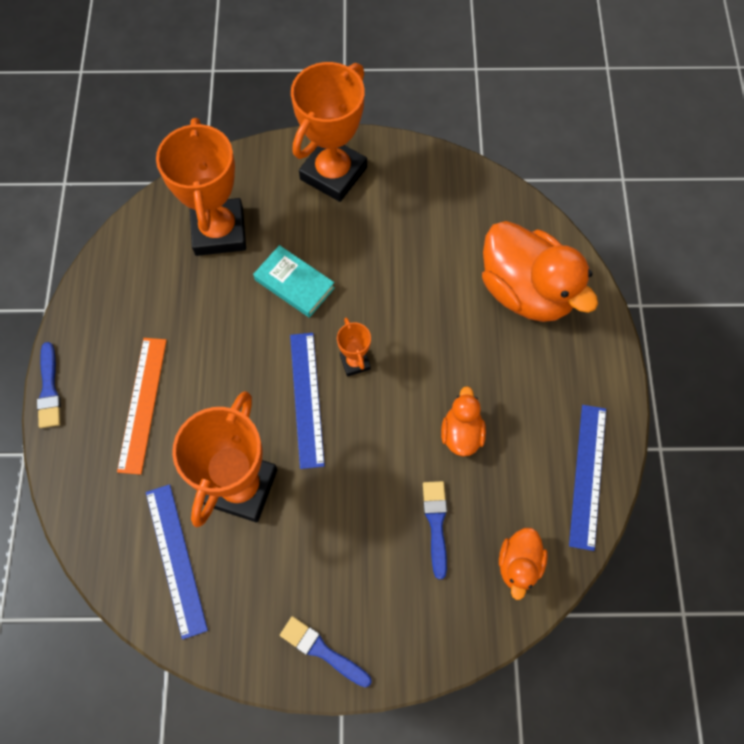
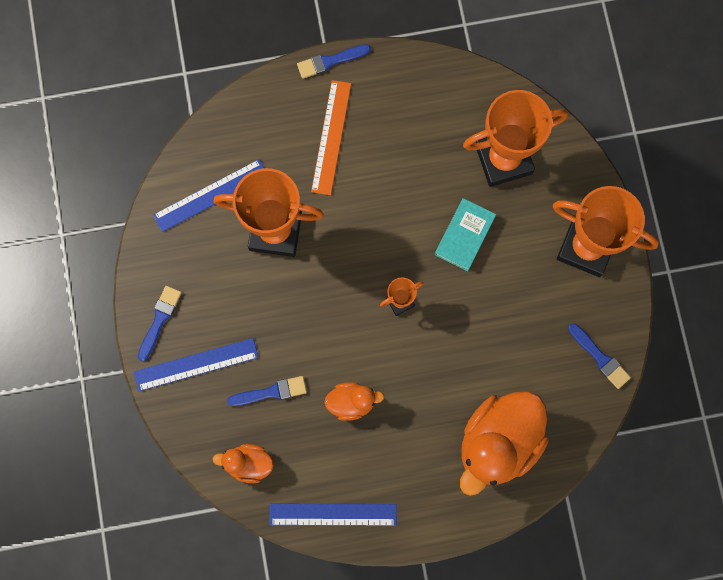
camera: 80 degrees right, 10 degrees up
(142, 404) = (331, 137): orange ruler -> orange ruler turned 75 degrees counterclockwise
(306, 399) = (359, 268): blue ruler -> blue ruler (196, 364)
(450, 182) = (600, 357): none -> blue brush

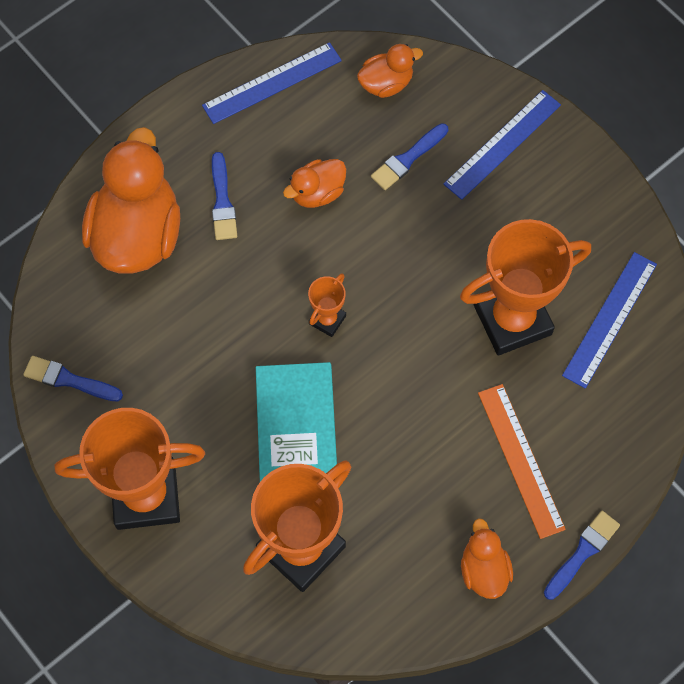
camera: 150 degrees right, 10 degrees down
(159, 320) = (571, 166): blue brush -> blue brush (222, 201)
(397, 84) = (484, 570): none -> orange duck
(464, 236) = (297, 431): turquoise book -> turquoise book, size x1.53

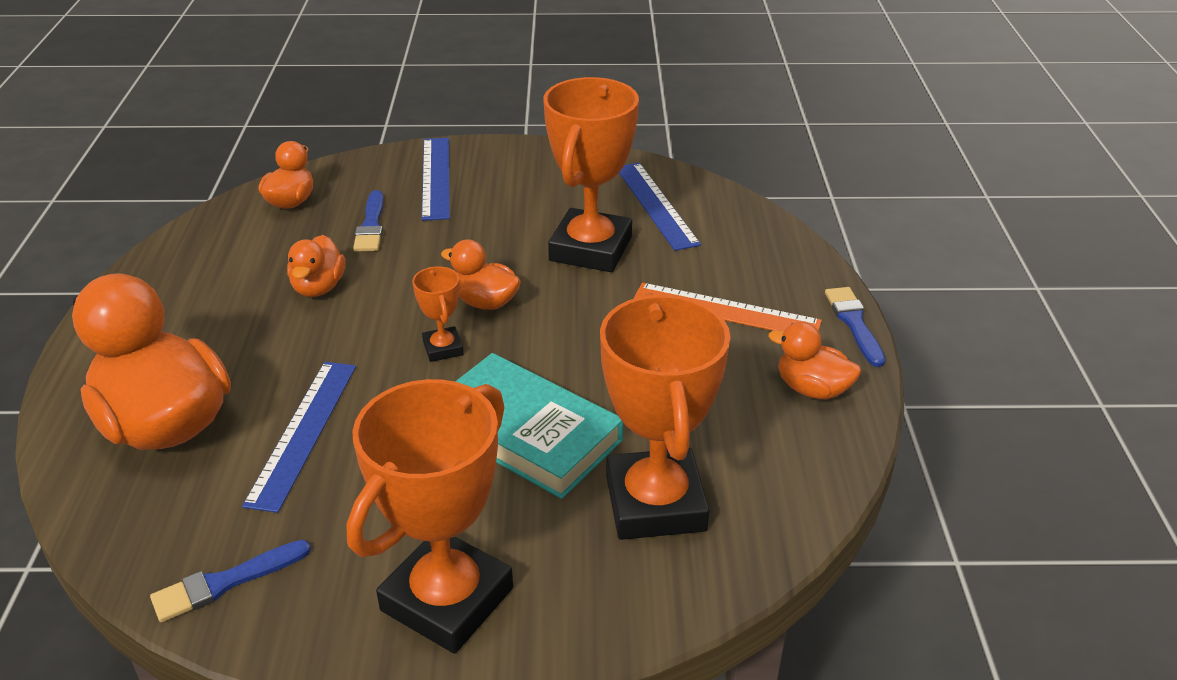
camera: 50 degrees left, 30 degrees down
(222, 201) = (231, 347): blue brush -> none
(272, 83) = (181, 257): blue ruler -> blue ruler (303, 432)
(393, 304) = (485, 302): none -> orange duck

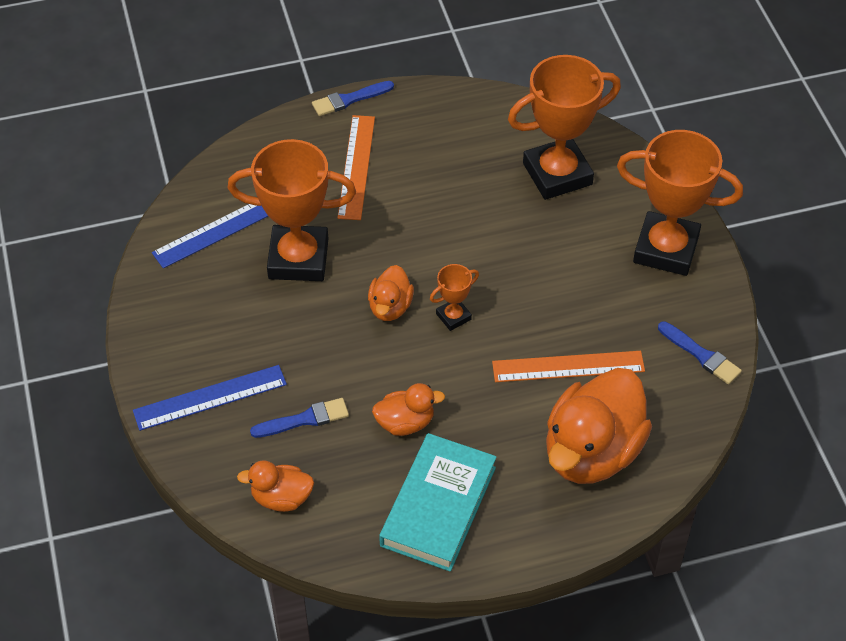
camera: 105 degrees left, 15 degrees up
(303, 432) = (568, 366): blue ruler -> orange ruler
(526, 432) = (522, 247): turquoise book -> turquoise book (438, 506)
(812, 389) = (427, 115): orange duck -> none

